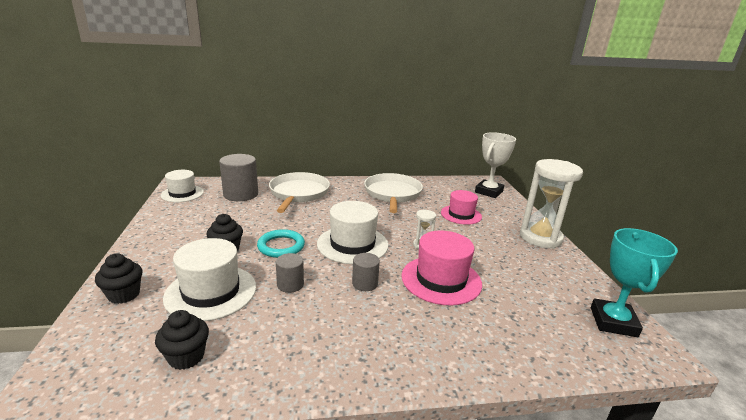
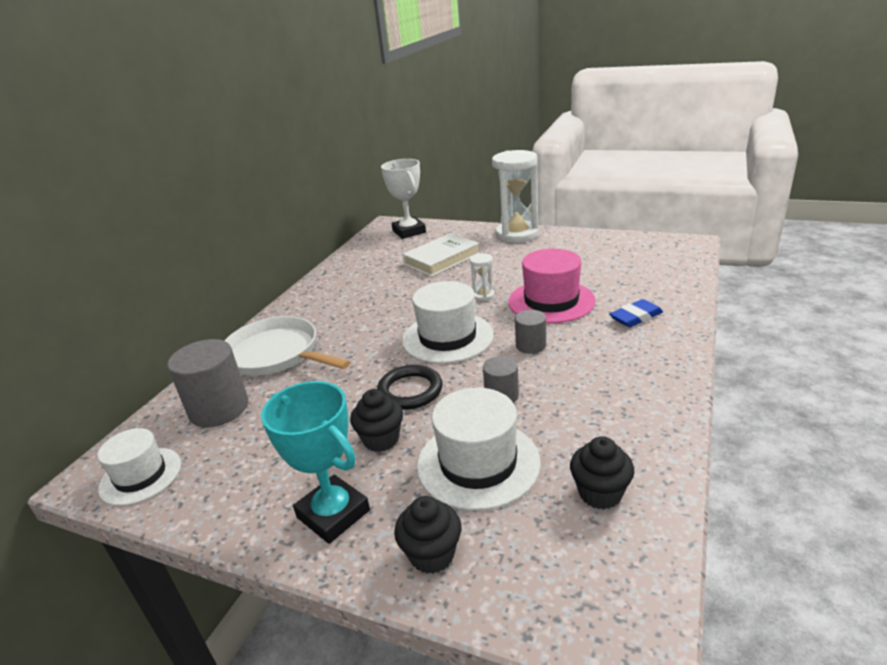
camera: 55 degrees left, 5 degrees up
(281, 246) = (410, 391): turquoise ring -> black ring
(392, 194) = (354, 286): white pan -> none
(453, 335) = (635, 317): none -> blue eraser
(461, 215) = (441, 259): pink hat -> white book
(613, 322) = (649, 246): turquoise trophy -> turquoise trophy (333, 514)

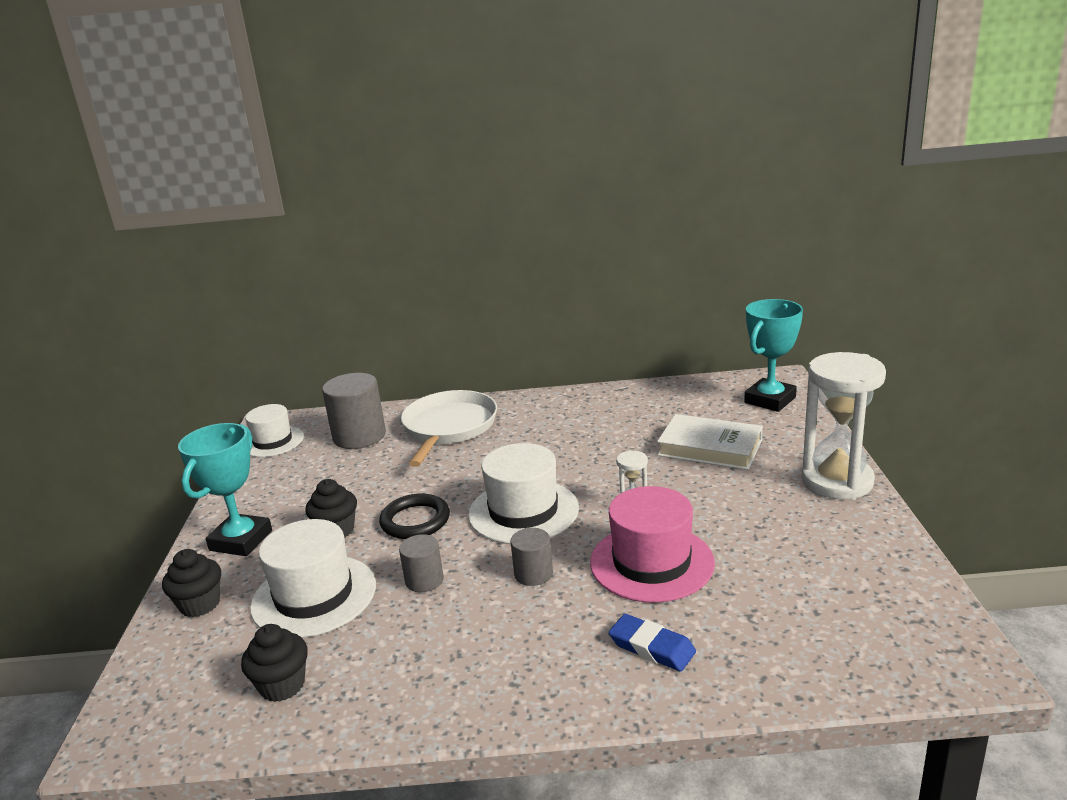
camera: 65 degrees right, 5 degrees down
(409, 231) = (770, 400): white trophy -> turquoise trophy

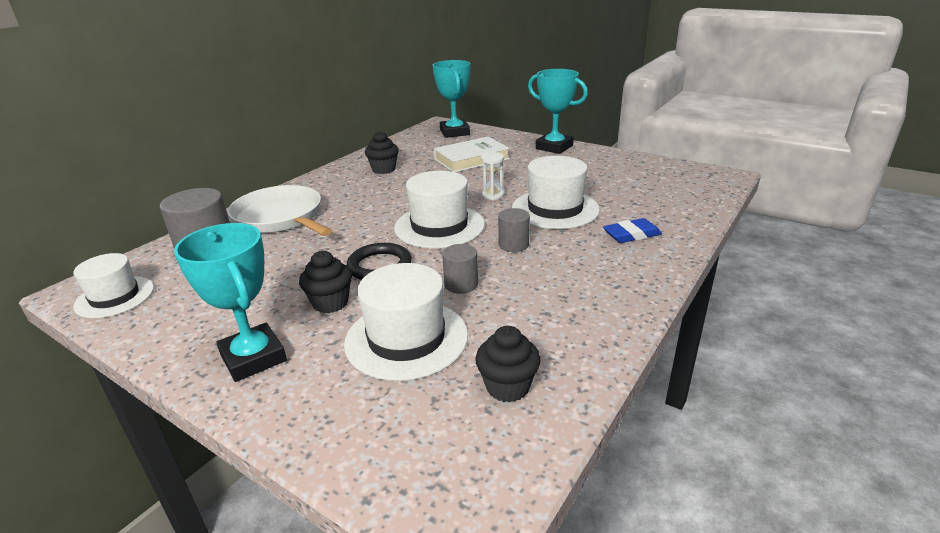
camera: 55 degrees left, 5 degrees up
(200, 604) = (319, 409): black cupcake -> black cupcake (384, 169)
(651, 562) = (555, 209): pink hat -> white hat
(837, 481) = (554, 147): white hourglass -> turquoise trophy

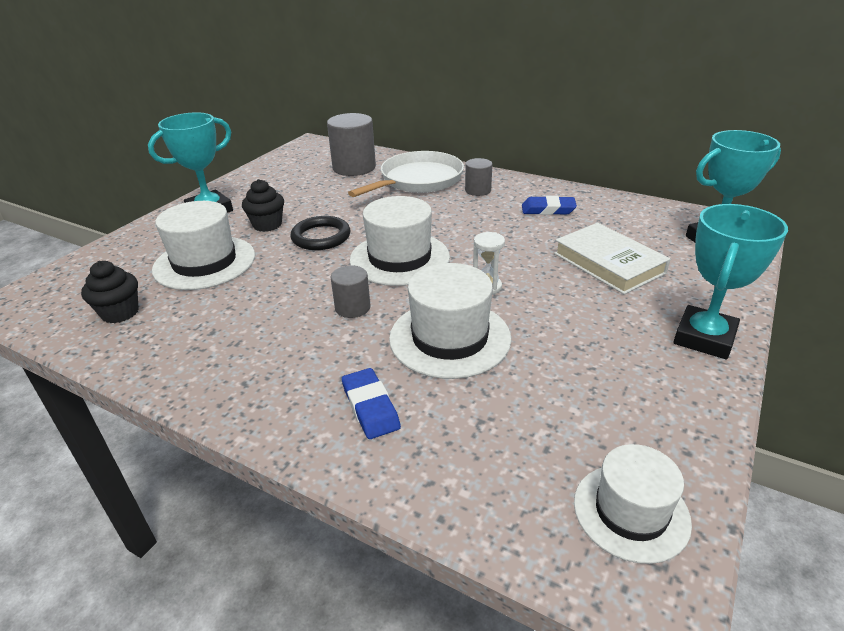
camera: 85 degrees right, 5 degrees up
(115, 297) = (300, 154): white hat -> white hat (631, 512)
(384, 169) = (548, 209): black cupcake -> blue eraser
(461, 284) = (278, 280): grey cylinder -> grey cylinder (478, 190)

